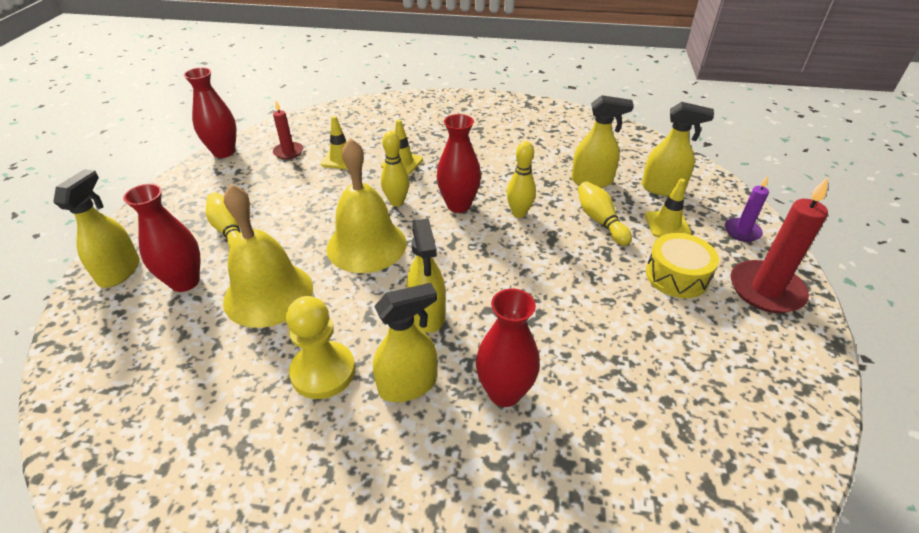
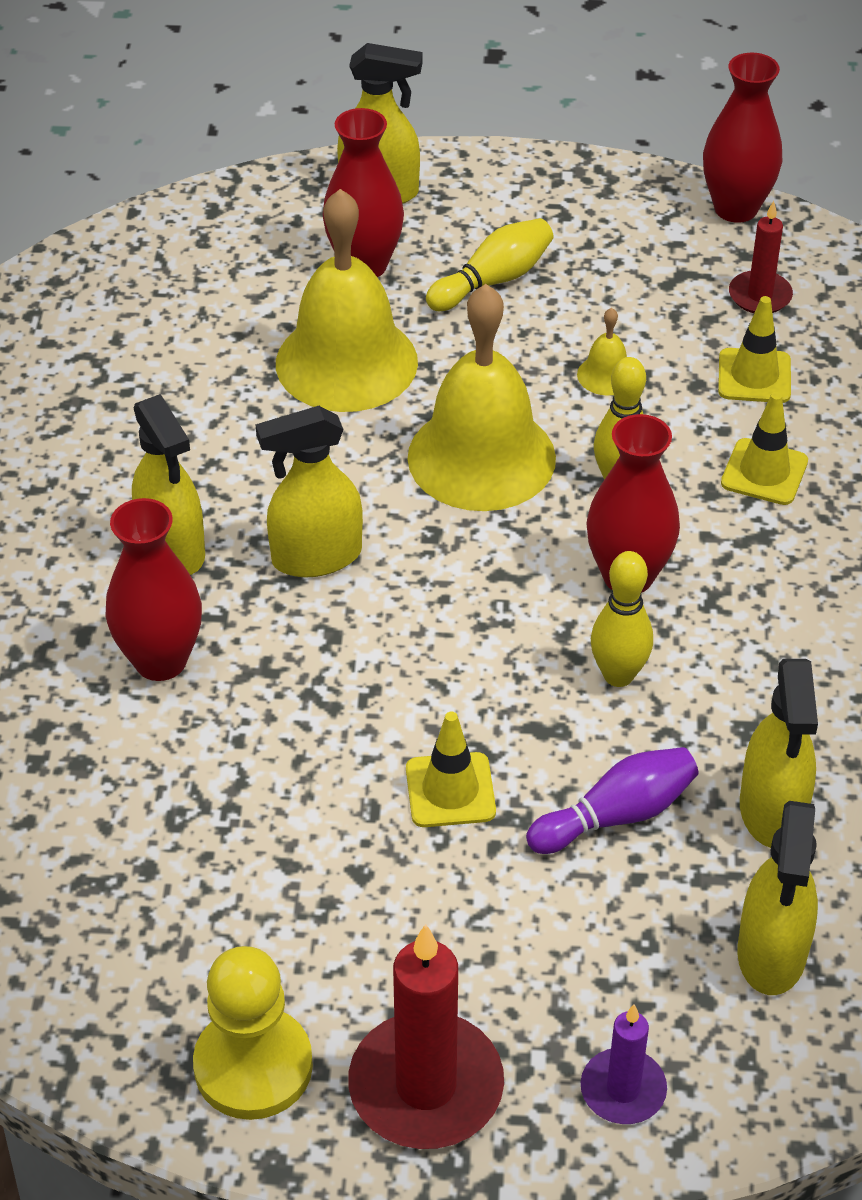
camera: 85 degrees right, 5 degrees up
(322, 200) = (606, 375): none -> yellow bell
(323, 371) = (195, 454): yellow pawn -> yellow pawn (253, 1066)
(600, 221) = (616, 815): yellow bowling pin -> purple bowling pin
(667, 224) = (624, 941): yellow traffic cone -> yellow traffic cone (450, 790)
(676, 276) = (452, 931): yellow drum -> none

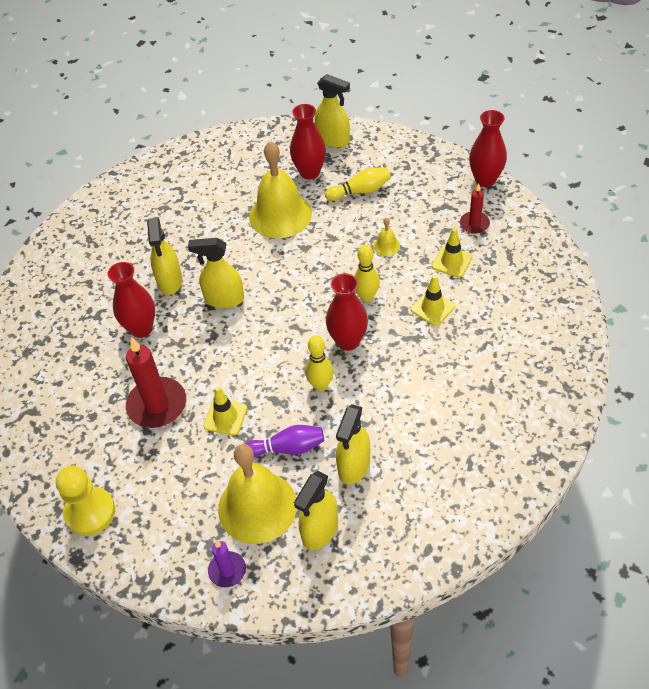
camera: 25 degrees right, 5 degrees up
(426, 1086) = (150, 542): red candle -> red candle (157, 405)
(481, 457) = (314, 271): yellow bell -> yellow bell (257, 507)

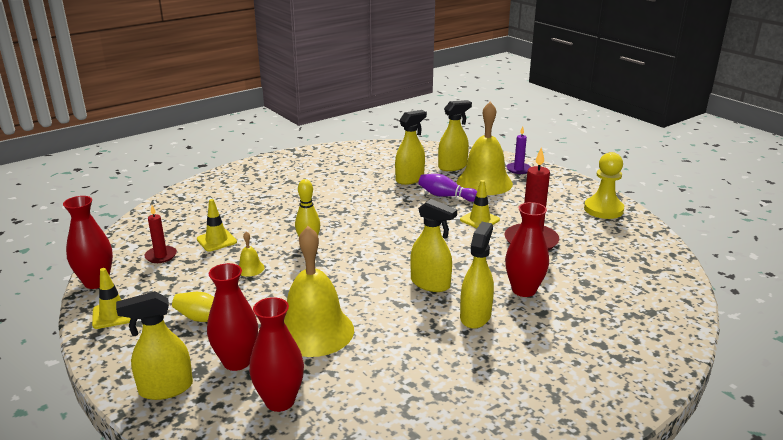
camera: 155 degrees left, 25 degrees down
(320, 385) = (396, 213): yellow bowling pin -> none
(333, 140) = (165, 389): yellow spray bottle -> yellow spray bottle turned 75 degrees counterclockwise
(348, 341) = (353, 226): red vase -> red vase (280, 401)
(432, 308) = (270, 222): yellow traffic cone -> yellow traffic cone (113, 315)

